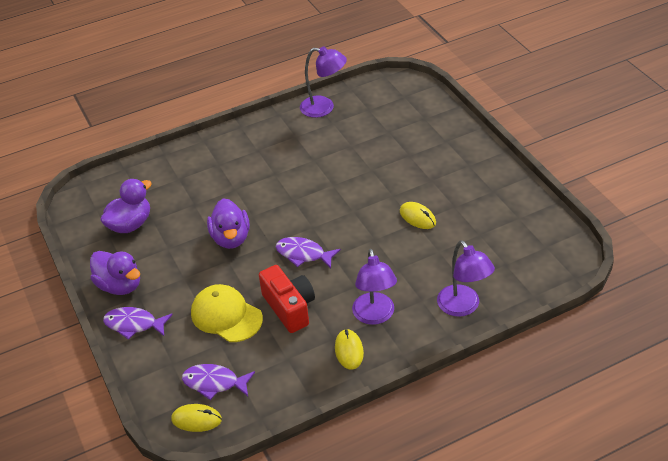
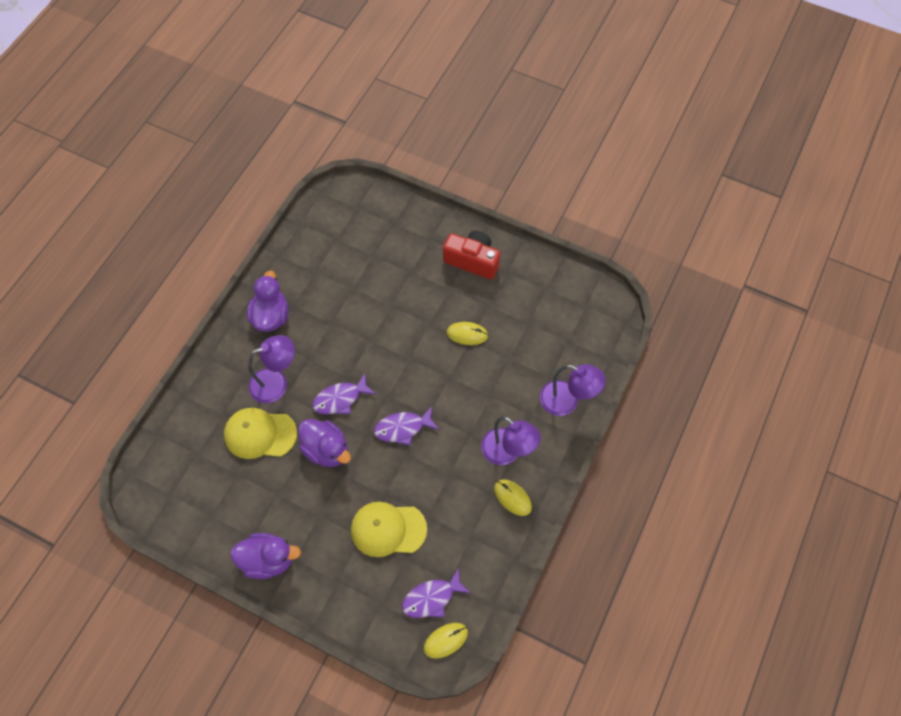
camera: 40 degrees left, 20 degrees up
(130, 224) = (220, 491): purple duck -> purple duck (271, 316)
(134, 324) = (316, 589): purple fish -> purple fish (340, 399)
(193, 203) = (260, 434): none -> yellow cap
(289, 308) = (434, 488): red camera -> red camera (472, 261)
(324, 108) = (294, 259): purple lamp -> purple lamp (276, 383)

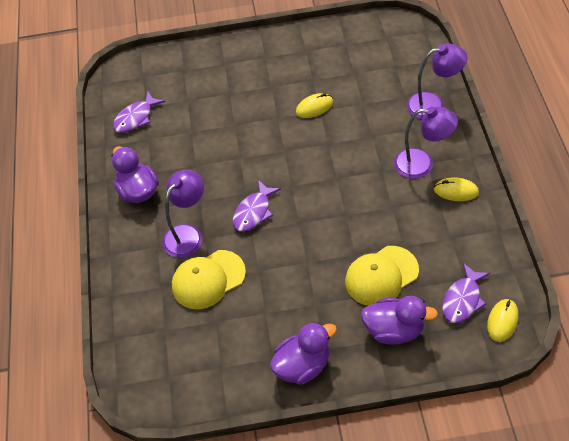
camera: 30 degrees left, 10 degrees down
(326, 450) = (276, 254): purple duck -> purple duck (394, 330)
(403, 428) = (325, 200): purple fish -> purple fish (136, 118)
(472, 261) = (271, 58): red camera -> none

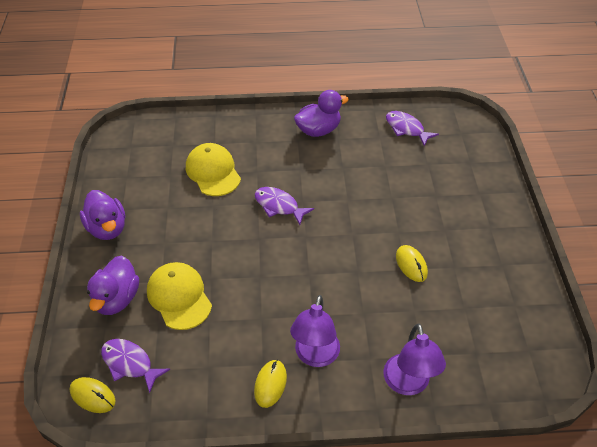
camera: 90 degrees right, 5 degrees down
(187, 234) = (264, 160): purple lamp -> none

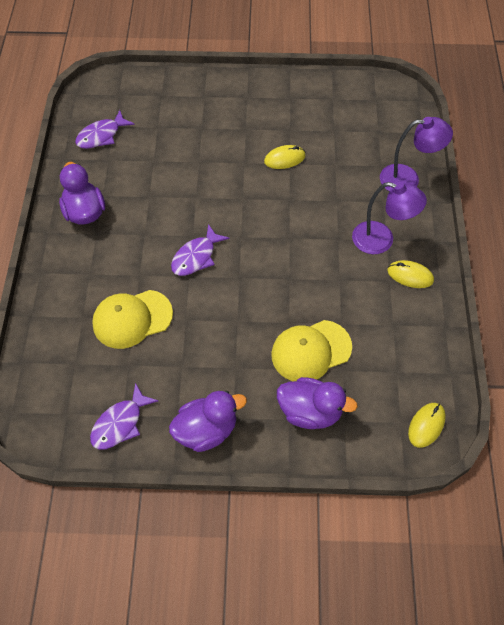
camera: 85 degrees left, 10 degrees up
(130, 363) = (390, 393): purple fish -> purple fish (120, 423)

